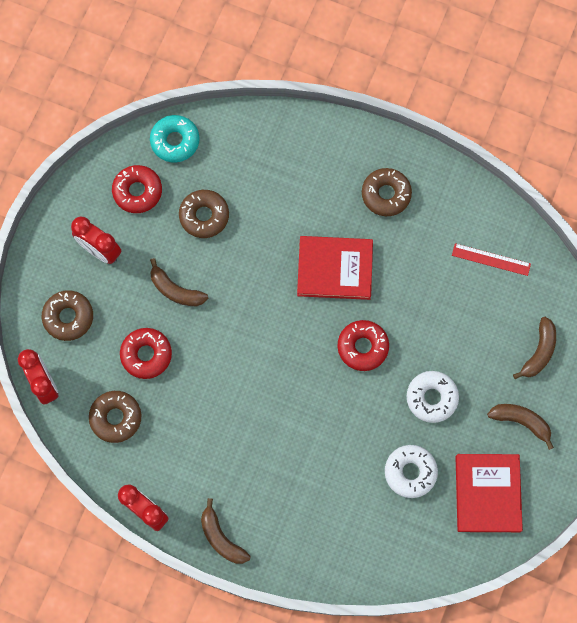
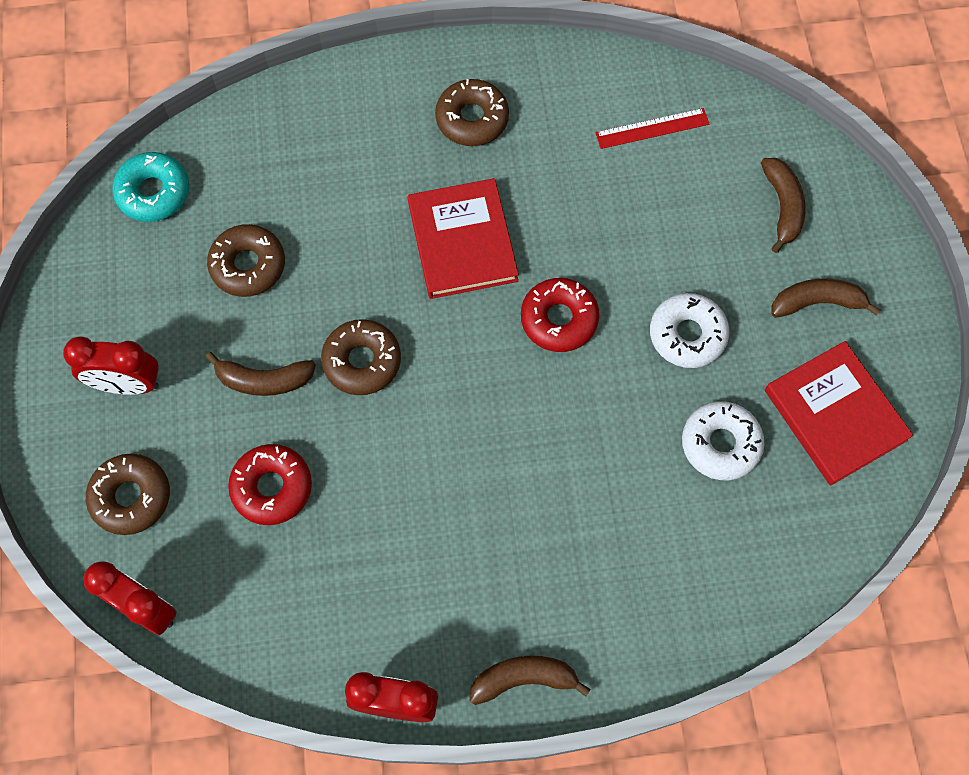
camera: 30 degrees left, 5 degrees down
(116, 418) = (277, 597): brown donut -> brown donut (362, 361)
(137, 191) = (137, 281): red donut -> none
(221, 538) = (523, 679): brown banana -> brown banana turned 150 degrees clockwise
(334, 269) = (462, 241): red book -> red book turned 75 degrees counterclockwise

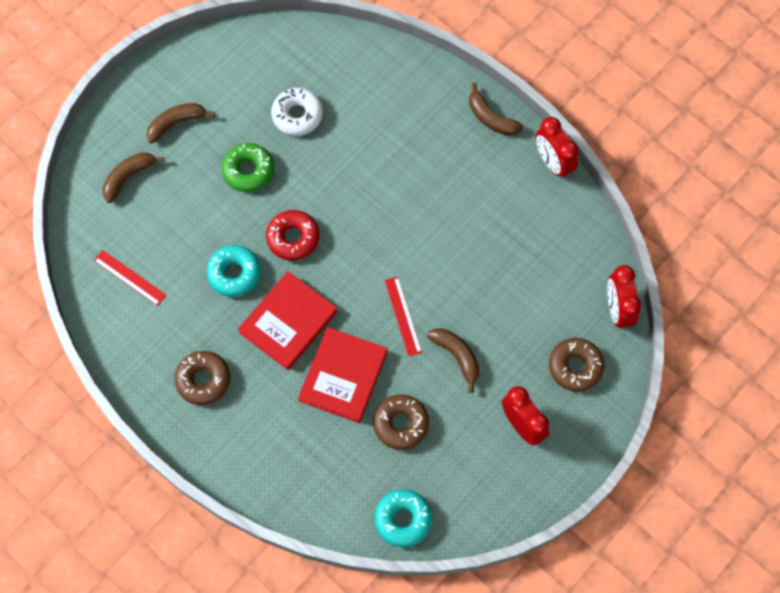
camera: 130 degrees left, 0 degrees up
(272, 487) = (507, 303): red donut -> none
(362, 361) = (402, 316): brown donut -> red ruler
(568, 229) = (234, 273): none -> turquoise donut
(687, 335) = (248, 171): white donut -> green donut
(817, 302) = (176, 123): brown banana -> brown banana turned 105 degrees clockwise
(835, 415) = (236, 76): red book -> red book (343, 376)

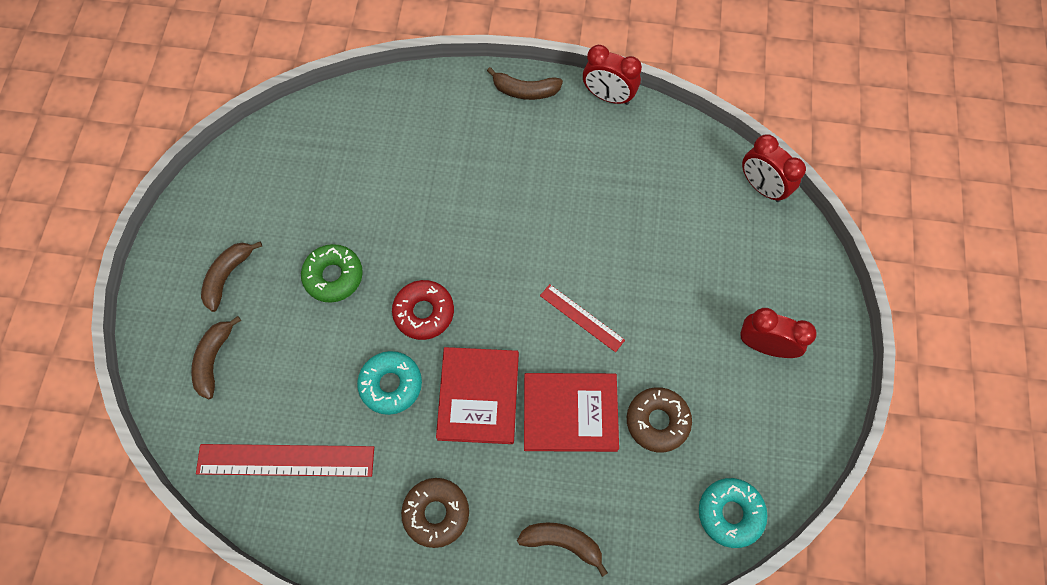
camera: 35 degrees left, 0 degrees up
(130, 277) = (286, 460): red ruler -> red ruler, size x1.73
(297, 115) = (344, 195): white donut -> none
(343, 376) = (570, 413): red book -> red book turned 75 degrees counterclockwise
(457, 356) = (659, 322): brown banana -> brown banana (562, 542)
(575, 367) = (767, 261): brown donut -> none

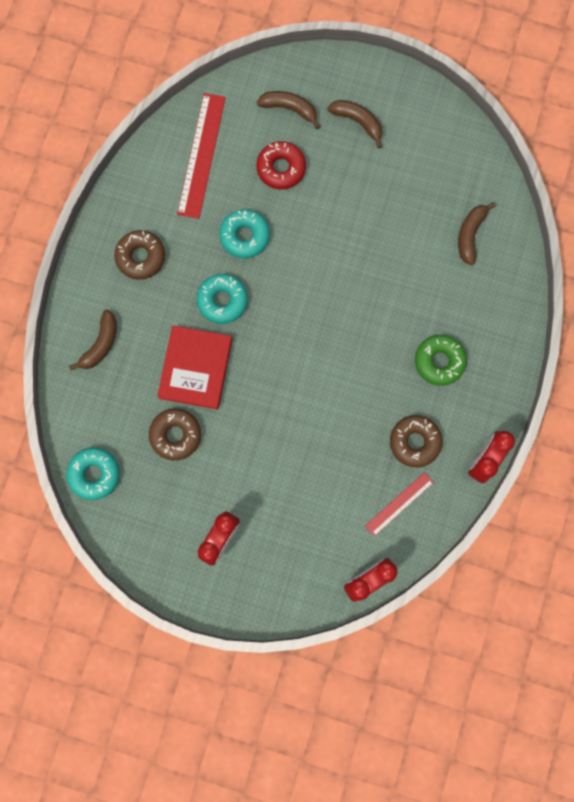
camera: 100 degrees right, 10 degrees up
(333, 276) = (343, 202): green donut -> green donut (439, 361)
(424, 312) = (300, 268): red donut -> red donut (281, 168)
(478, 396) = (222, 301): red book -> turquoise donut
(525, 91) = (500, 385): brown banana -> brown banana (470, 235)
(581, 318) = (272, 393): red ruler -> red ruler (399, 504)
(604, 162) = (414, 442): none -> brown donut

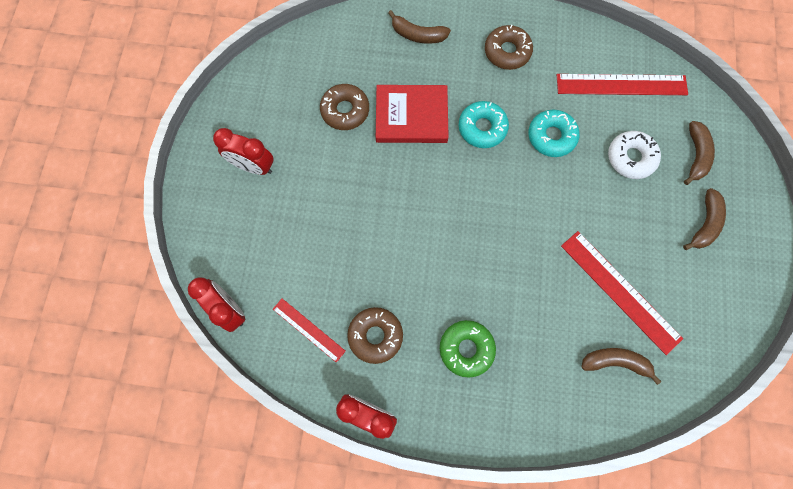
camera: 80 degrees right, 5 degrees down
(94, 474) = (299, 52): turquoise donut -> none
(281, 168) = (630, 158): red donut -> white donut
(408, 214) = (620, 291): none -> red ruler

